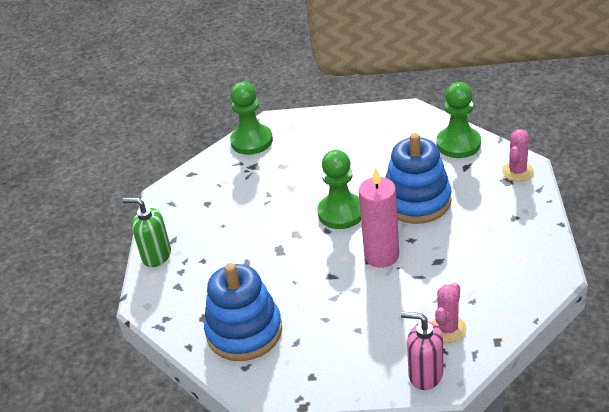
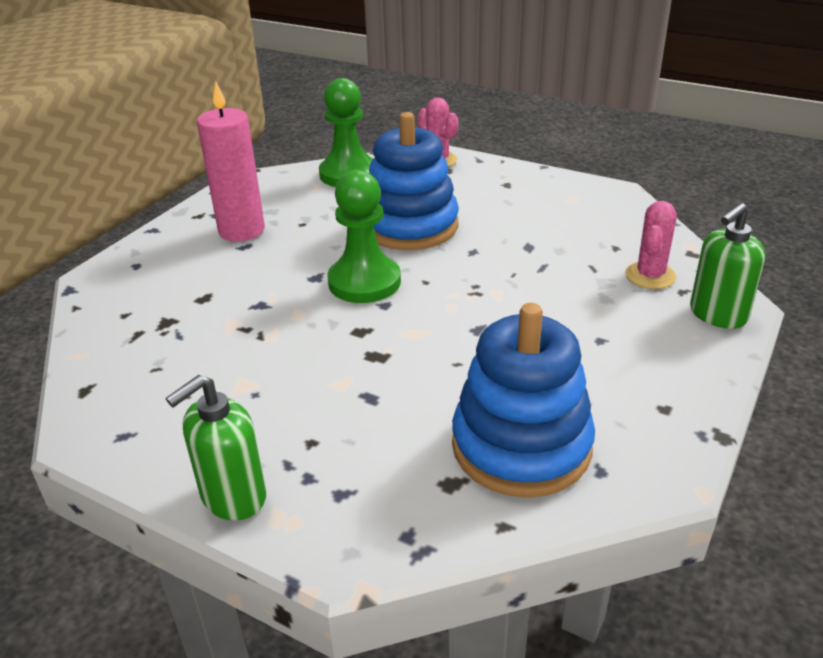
camera: 65 degrees left, 5 degrees down
(251, 141) = (108, 306): green pawn -> none
(381, 255) = (480, 279): pink candle -> pink candle (241, 230)
(425, 374) = (717, 315): pink soap dispenser -> green soap dispenser
(448, 329) = (650, 276): pink cactus -> pink cactus turned 60 degrees clockwise

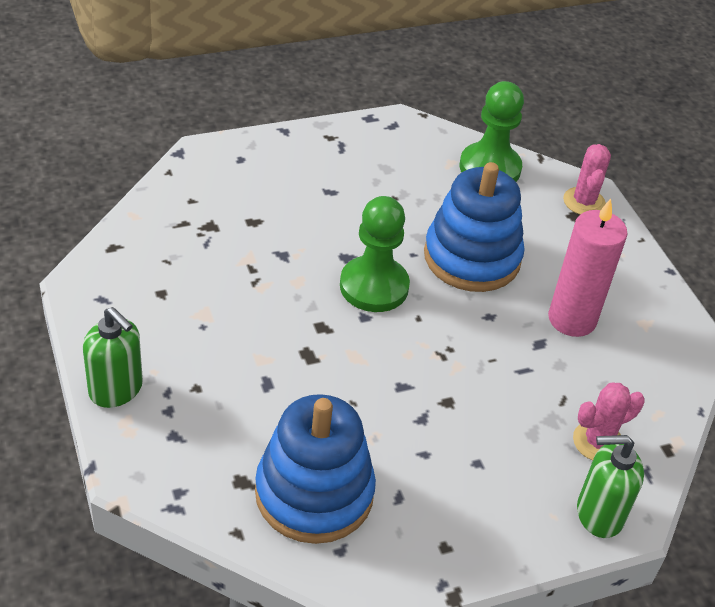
camera: 35 degrees right, 10 degrees up
(233, 497) = (116, 389): green soap dispenser -> green soap dispenser turned 135 degrees counterclockwise
(241, 230) = (343, 174): pink candle -> pink candle (572, 319)

